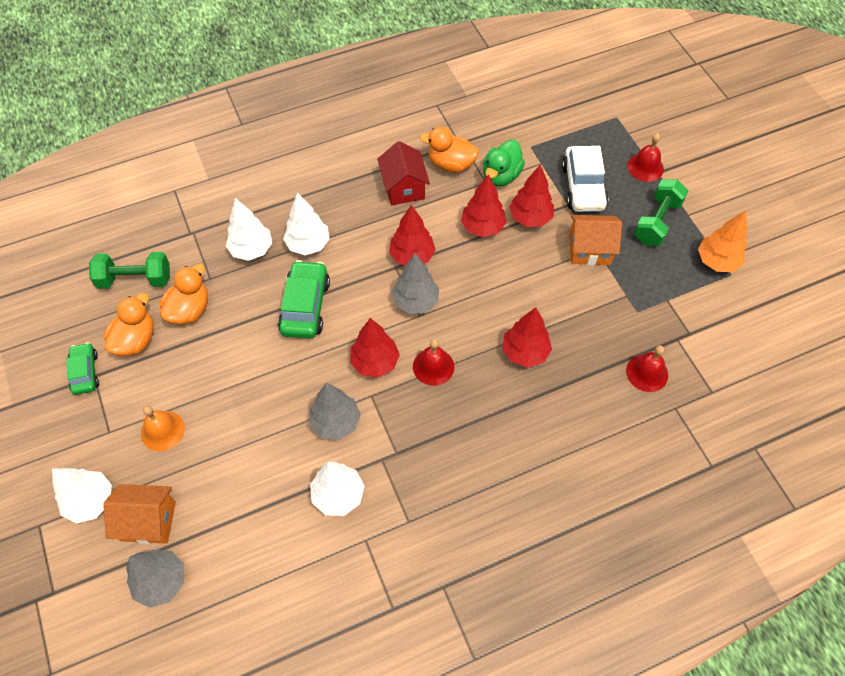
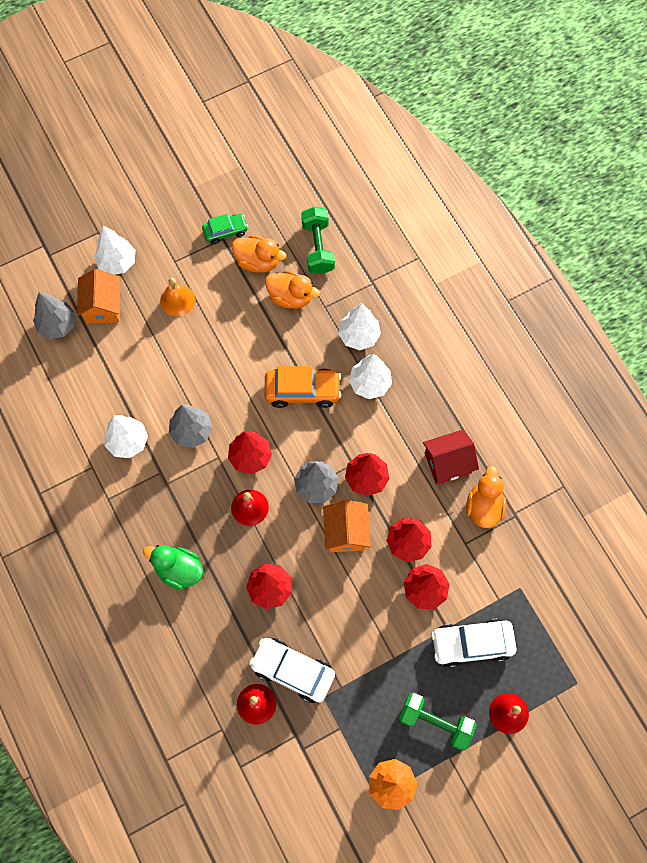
camera: 85 degrees right, 10 degrees up
(305, 306) = (302, 391): green car -> orange car
(501, 175) = (476, 558): green duck -> green duck (179, 570)
(589, 249) = (392, 650): orange house -> orange house (346, 532)
(612, 337) = (292, 671): none -> white car

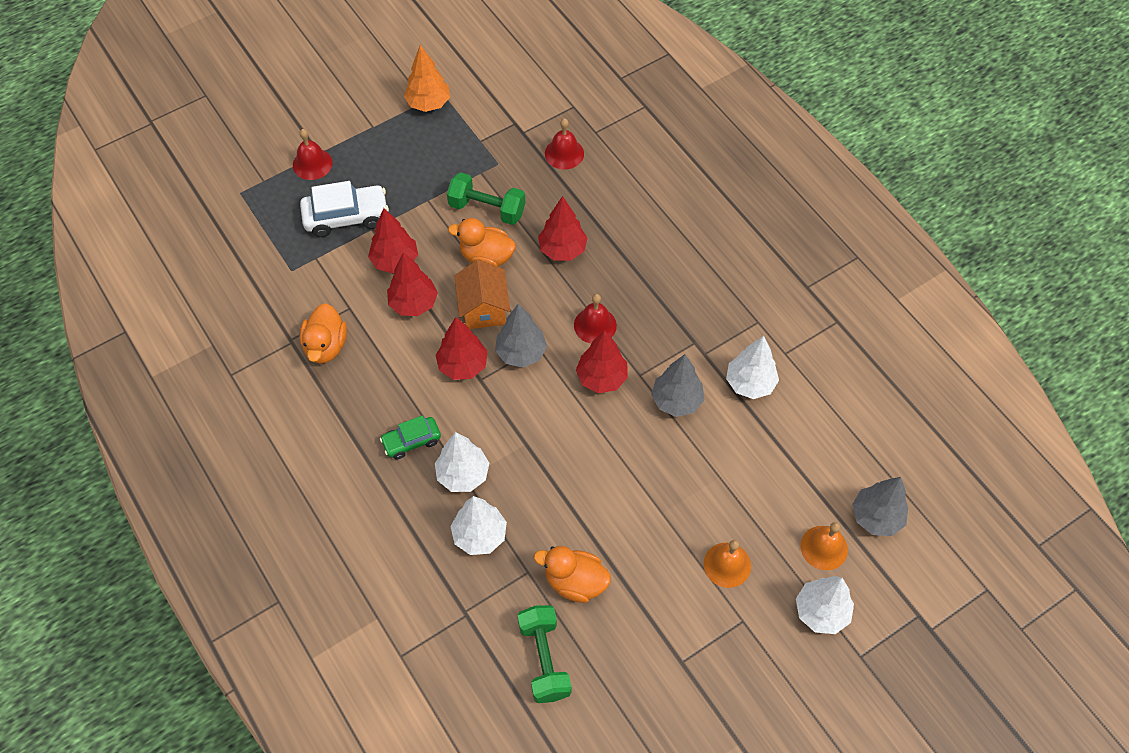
camera: 175 degrees right, 10 degrees down
(103, 306) = (824, 547): orange house -> orange bell
(179, 570) = (663, 259): green duck -> none
(225, 231) = (679, 673): green car -> green car (411, 441)
(258, 261) = (626, 630): orange duck -> orange duck (486, 257)
(292, 671) = (531, 181): white car -> none
(302, 391) = (547, 459): orange car -> none
(435, 722) = (386, 152): green dumbbell -> green dumbbell (487, 209)
(447, 463) = (366, 389): red house -> none

